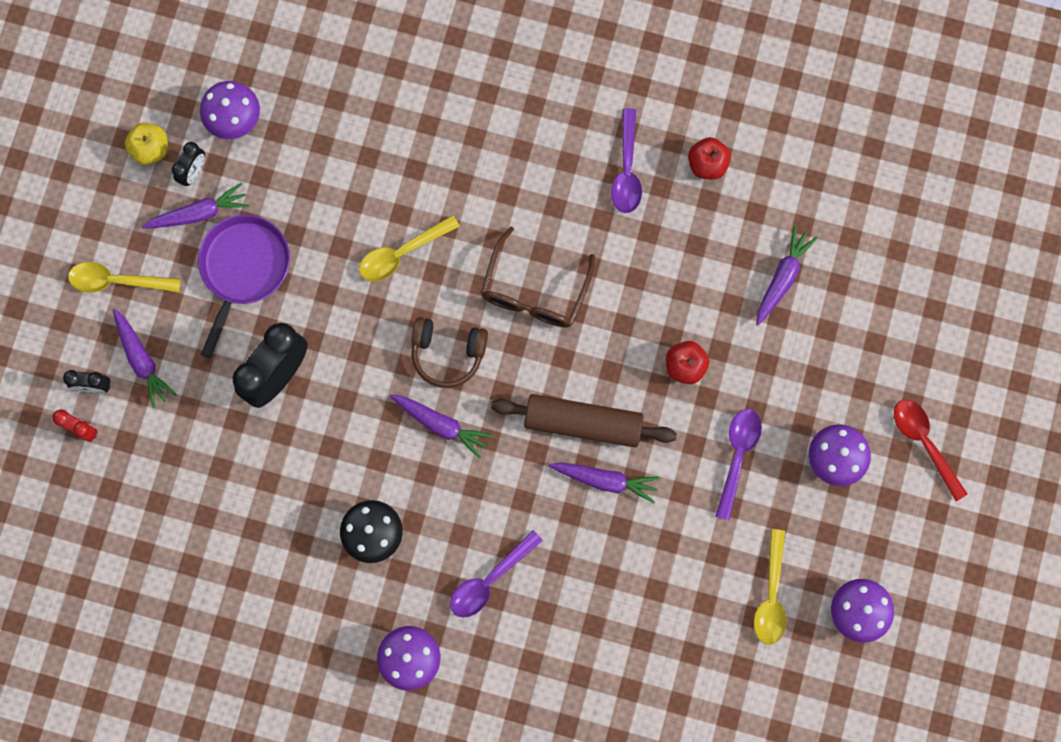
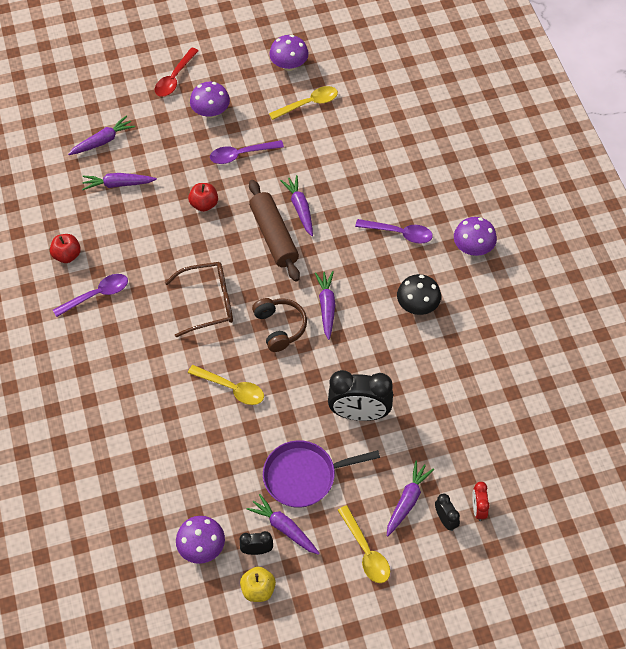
camera: 120 degrees left, 20 degrees down
(867, 294) = (103, 141): none -> purple carrot

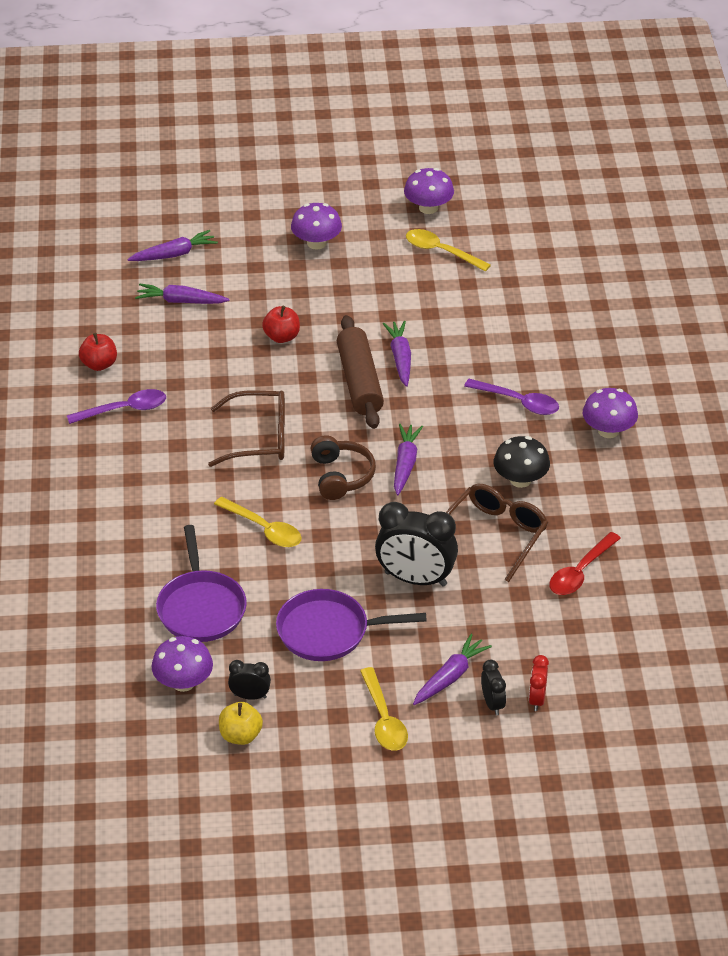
camera: 10 degrees right, 15 degrees down
(174, 78) = (280, 202): red spoon -> red spoon (580, 572)
(199, 473) = (201, 607): none -> purple pan
(241, 154) = (342, 292): purple spoon -> none
(284, 528) = (289, 679): purple carrot -> none
(308, 104) = (441, 251): yellow spoon -> yellow spoon turned 135 degrees counterclockwise
(411, 360) = (495, 535): none -> brown glasses

